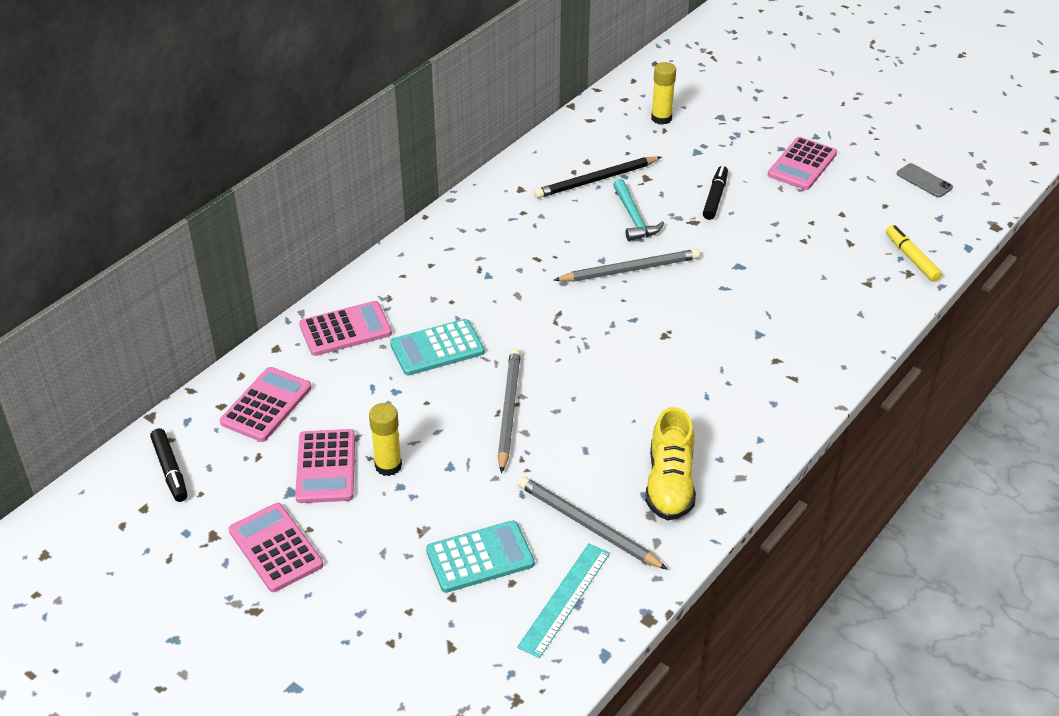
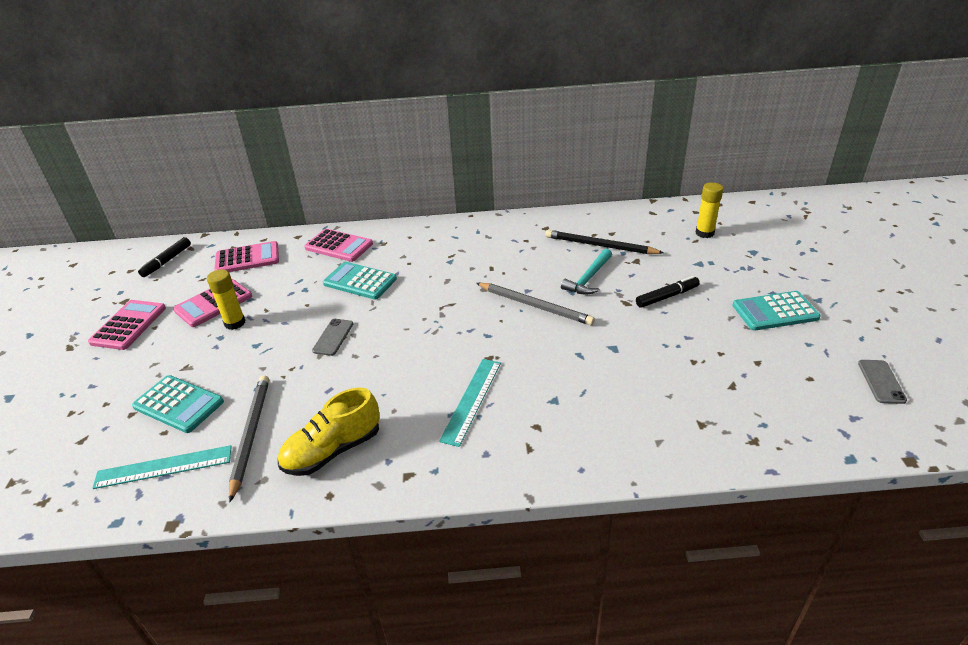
camera: 50 degrees right, 5 degrees down
(508, 410) = (333, 337): grey pencil -> grey phone
(704, 376) = (471, 400): none -> turquoise ruler
(802, 164) = (775, 312): pink calculator -> turquoise calculator
(911, 258) = (775, 431): yellow marker -> none

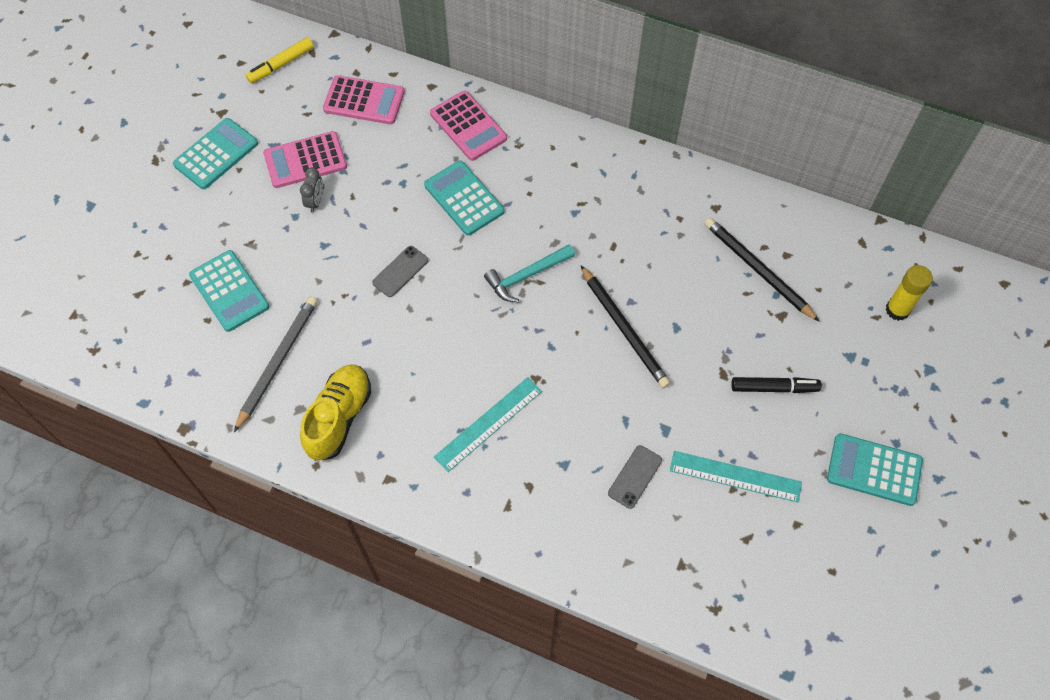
camera: 25 degrees right, 25 degrees up
(128, 325) = (216, 154): pink calculator -> turquoise calculator
(164, 467) = (196, 361): turquoise ruler -> turquoise ruler (735, 476)
(167, 261) = (281, 64): black marker -> yellow marker
(235, 323) = (315, 202): yellow glue stick -> grey clock
(333, 450) = (339, 418): yellow shoe -> yellow shoe turned 120 degrees clockwise
(535, 305) = (624, 329): grey pencil -> black pencil
(588, 278) = (708, 317): turquoise hammer -> turquoise hammer (526, 276)
(881, 381) = (901, 614): grey phone -> grey phone (635, 477)

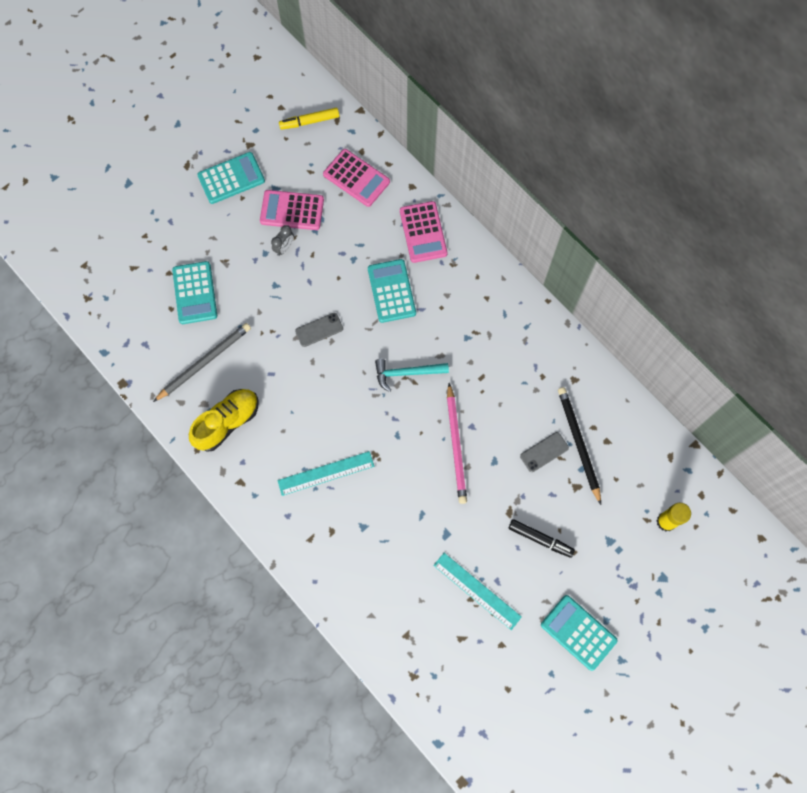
camera: 25 degrees right, 10 degrees up
(624, 329) = (456, 445): black pencil -> pink pencil
(635, 477) = (407, 558): grey phone -> grey phone (544, 452)

